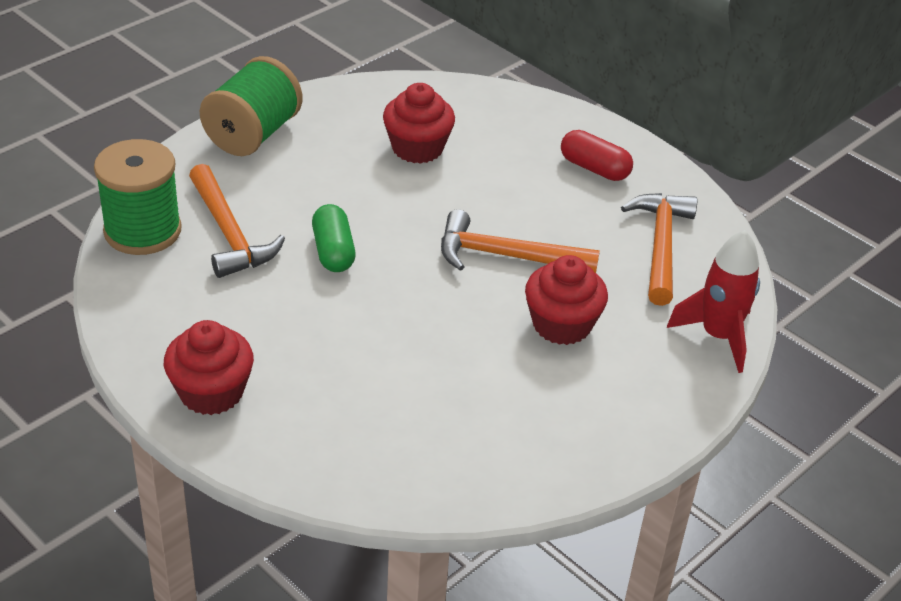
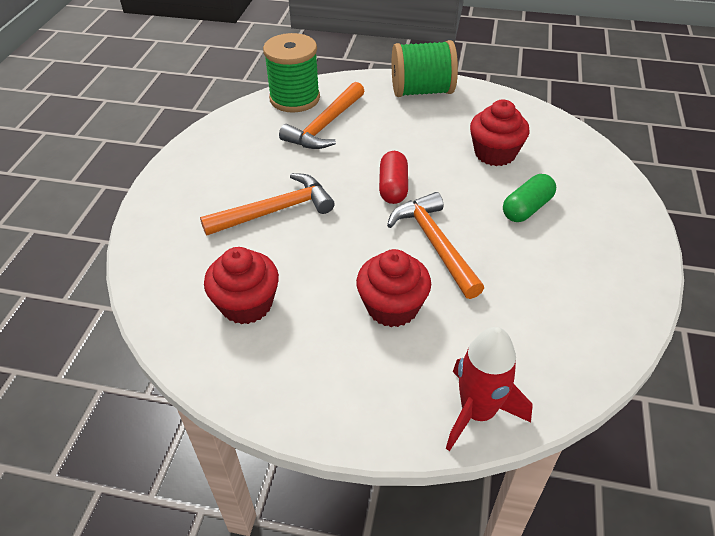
camera: 60 degrees right, 5 degrees up
(211, 392) = (185, 185): red cupcake -> red cupcake (246, 304)
(333, 251) = (352, 169): green capsule -> green capsule (526, 208)
(594, 168) = (589, 243): red capsule -> red capsule (393, 187)
(660, 246) = (546, 323): orange hammer -> orange hammer (275, 211)

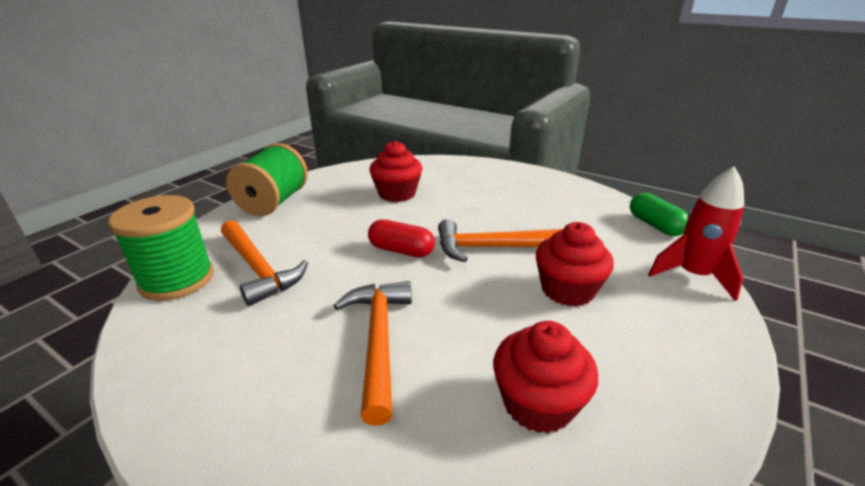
camera: 70 degrees left, 15 degrees down
(526, 208) = (472, 199): green capsule -> green capsule (655, 225)

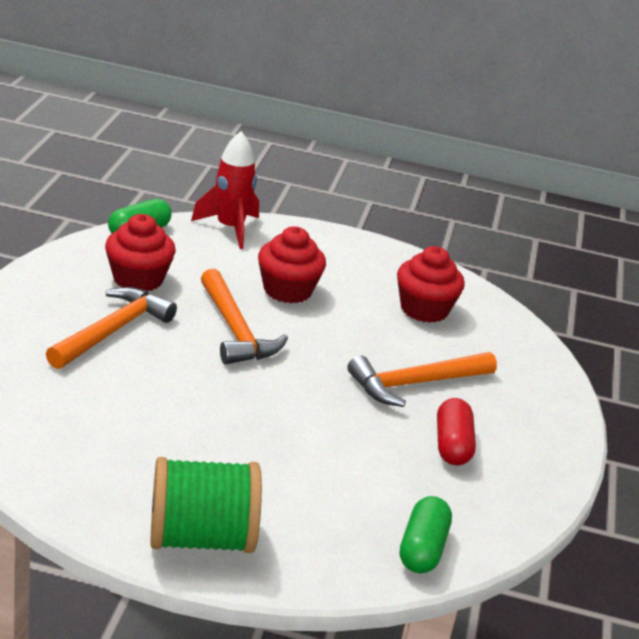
camera: 115 degrees left, 0 degrees up
(177, 279) = (422, 549): green spool -> green capsule
(258, 268) = (365, 490): orange hammer -> orange hammer (112, 331)
(397, 194) = (123, 416): red cupcake -> red cupcake (138, 279)
(401, 250) = (273, 391): red capsule -> red capsule (452, 445)

